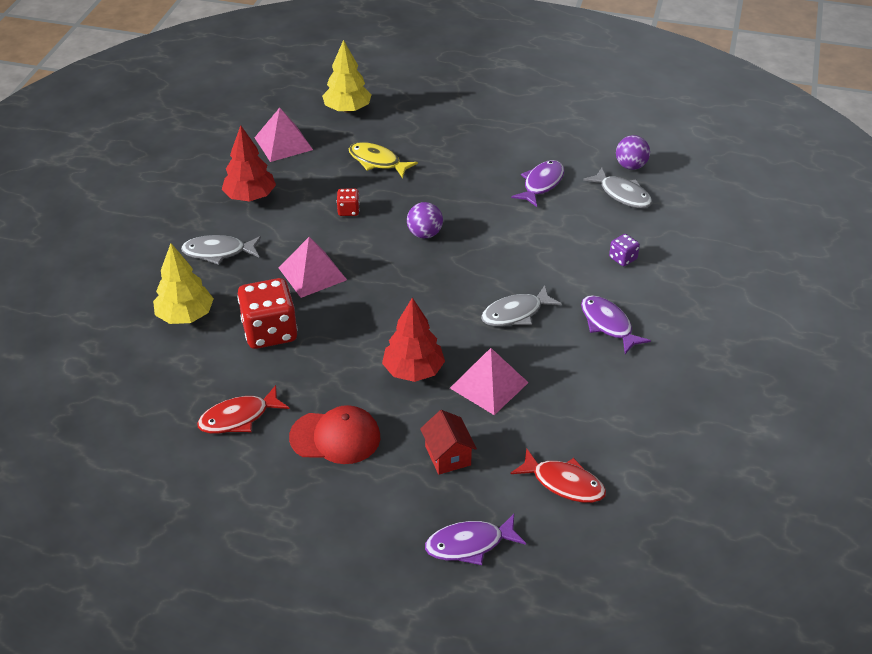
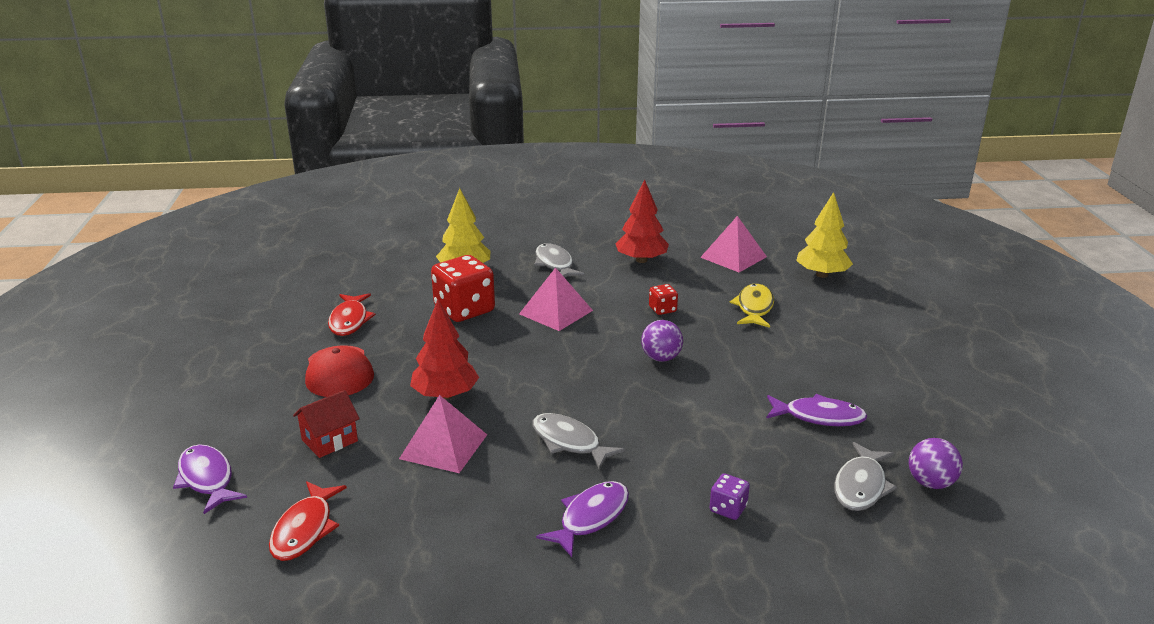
camera: 70 degrees right, 15 degrees down
(238, 418) = (349, 321): red fish -> red fish turned 135 degrees counterclockwise

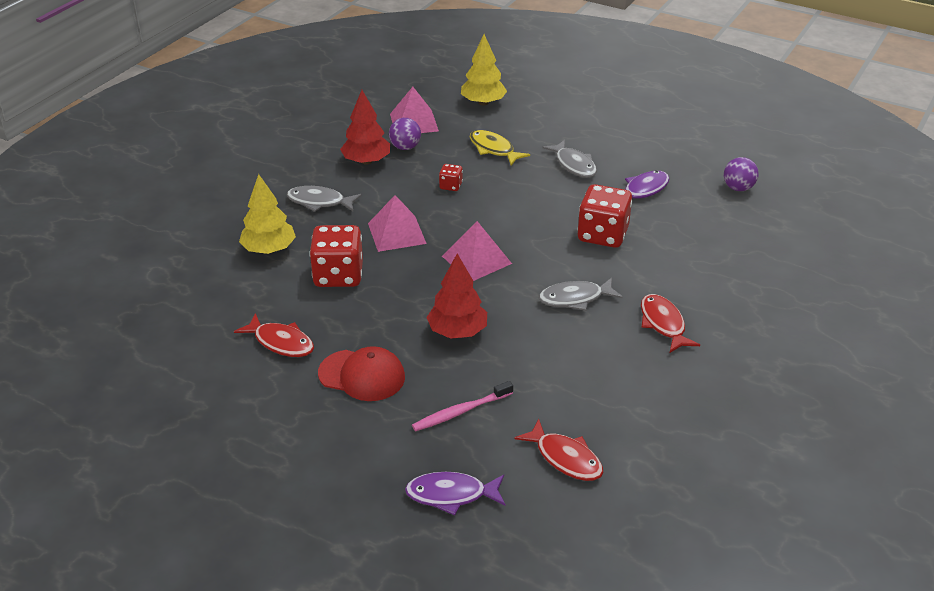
camera: 55 degrees left, 10 degrees up
(329, 440) = (461, 411): red house -> pink toothbrush
(443, 446) = (525, 357): pink pyramid -> pink pyramid (476, 260)
(590, 518) = (663, 324): purple fish -> red fish
(661, 358) = (514, 216): purple ball -> purple ball (405, 147)
(701, 420) = (603, 235): none -> red dice
(728, 509) = (700, 268): purple dice -> none
(861, 486) = (720, 211): grey fish -> grey fish (574, 165)

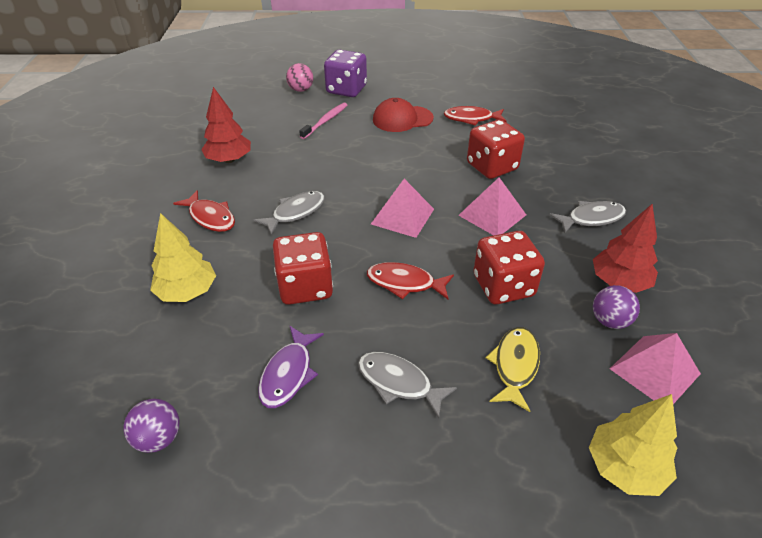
camera: 150 degrees right, 5 degrees up
(269, 249) = (565, 166): yellow tree -> yellow tree (187, 292)
(384, 465) = (346, 90): none -> purple dice
(451, 186) = (503, 286): red dice -> red dice, size x2.12
(451, 495) = (301, 90): purple fish -> pink ball
(457, 331) = (367, 160): red tree -> red tree (229, 160)
(493, 149) = (515, 365): yellow fish -> yellow fish turned 90 degrees counterclockwise
(565, 458) = (247, 120): red fish -> red fish (405, 283)

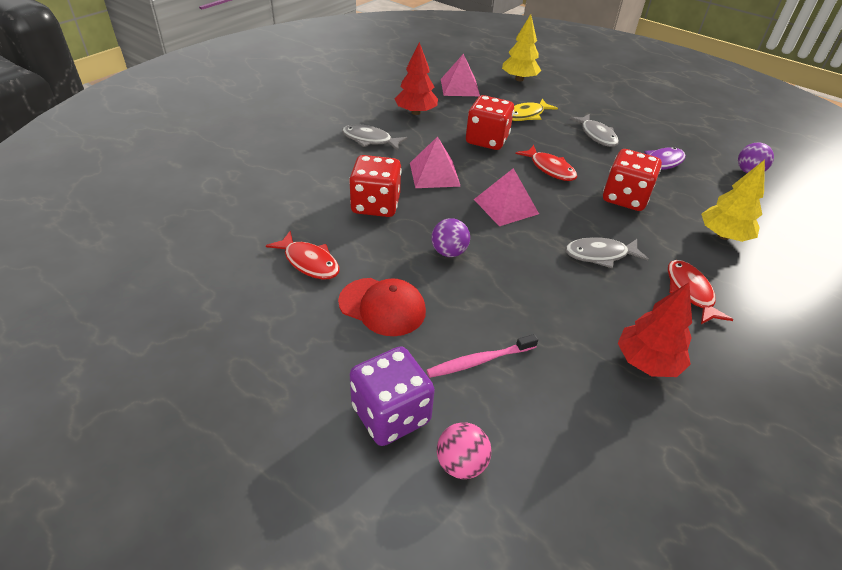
camera: 145 degrees left, 0 degrees up
(609, 321) = (450, 105): purple ball -> purple ball (449, 252)

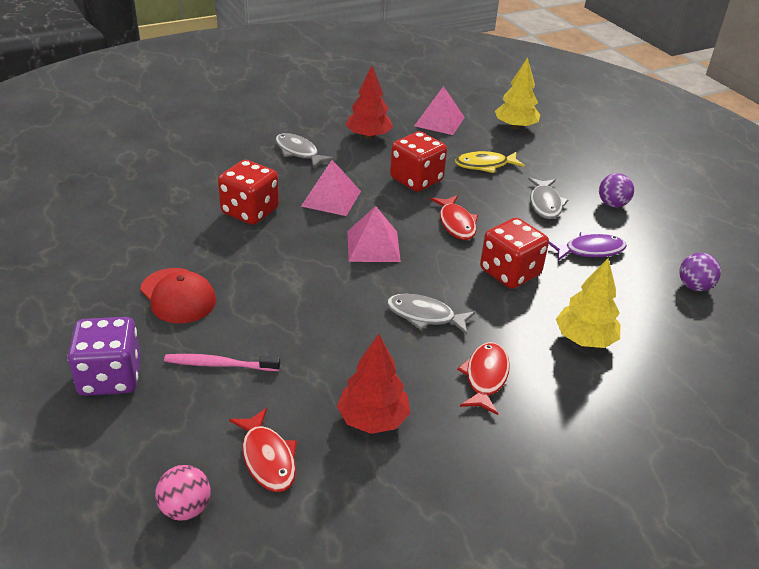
camera: 25 degrees right, 5 degrees down
(309, 262) = (150, 242): red fish -> red fish (267, 458)
(449, 252) = (278, 270): purple ball -> purple ball (612, 204)
(461, 463) = (131, 432): pink ball -> pink ball (185, 508)

